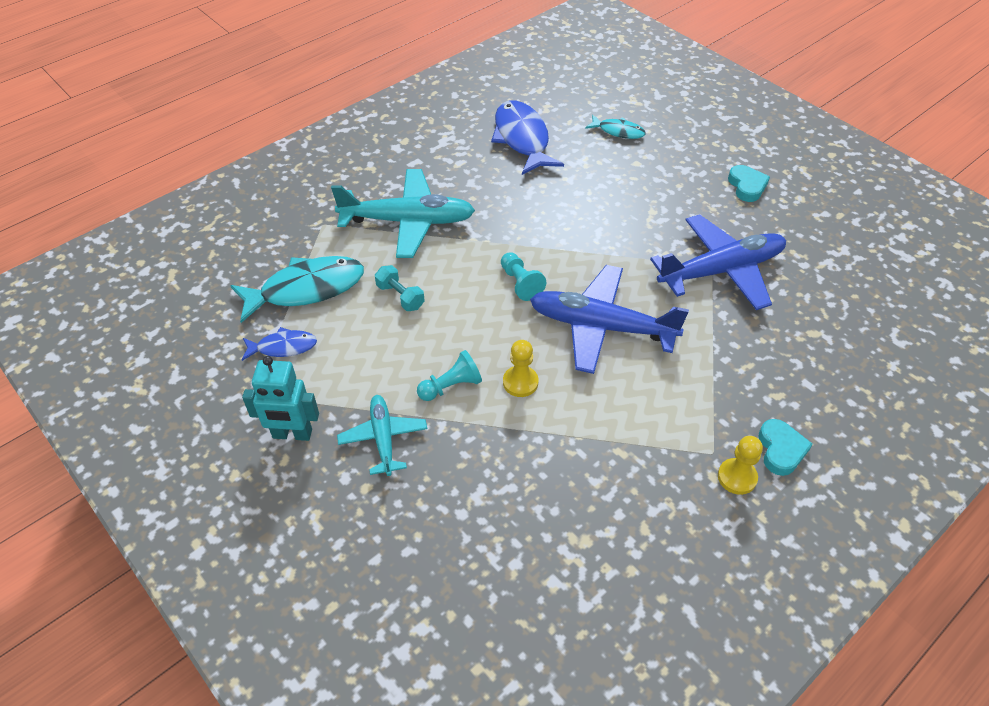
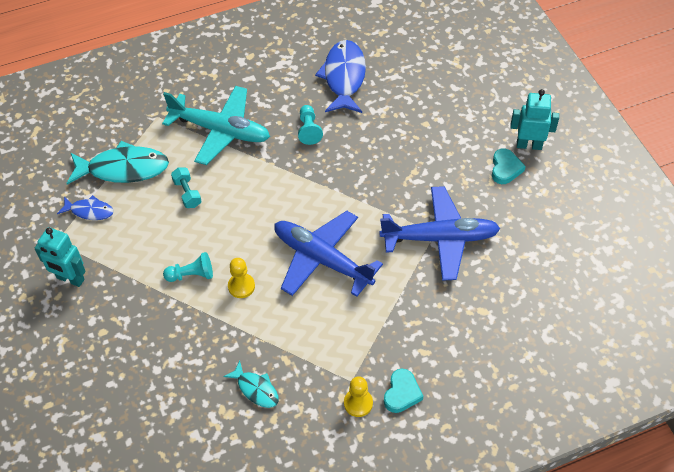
camera: 20 degrees right, 5 degrees up
(383, 438) = (128, 300): turquoise plane -> none
(520, 283) = (280, 206): turquoise pawn -> turquoise pawn (309, 130)
(618, 131) = (426, 89): turquoise fish -> turquoise fish (256, 389)
(756, 159) = (529, 145): none -> turquoise robot

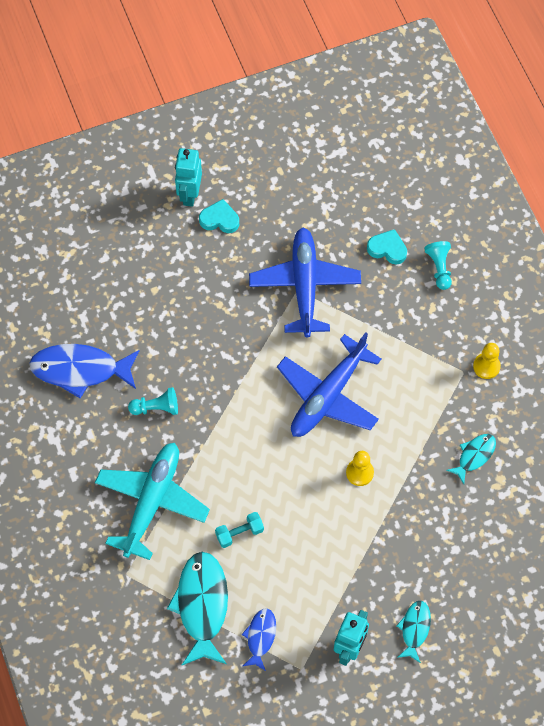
camera: 90 degrees left, 10 degrees up
(80, 332) = (414, 629): none -> turquoise fish
(191, 275) = (345, 522): turquoise pawn -> turquoise pawn (439, 268)
(402, 393) = (475, 329): turquoise heart -> turquoise heart (387, 249)

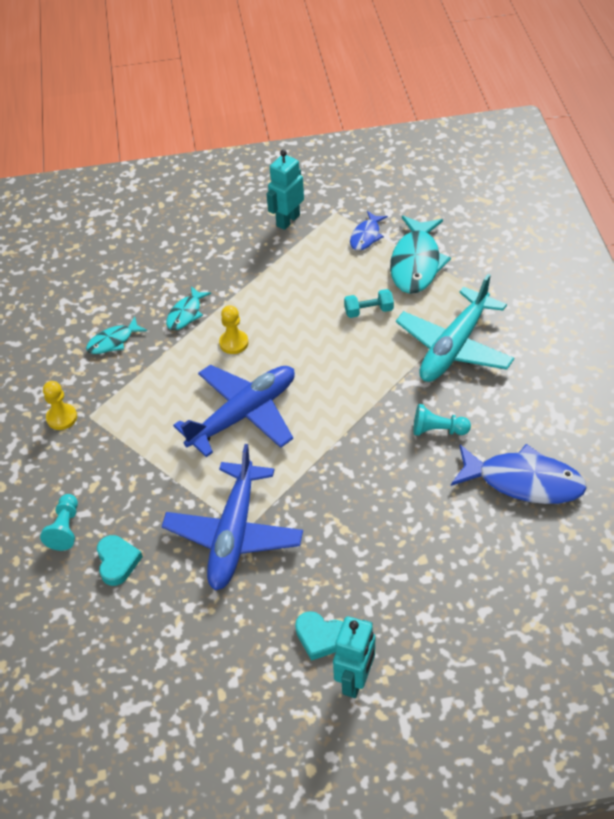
camera: 165 degrees left, 15 degrees down
(387, 249) = (117, 562): turquoise heart -> turquoise heart turned 135 degrees counterclockwise
(414, 629) = (226, 225): turquoise fish -> turquoise fish (186, 314)

